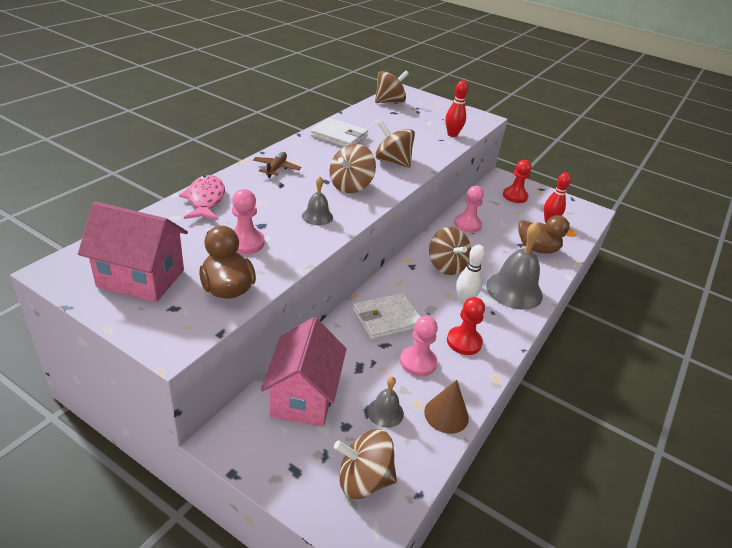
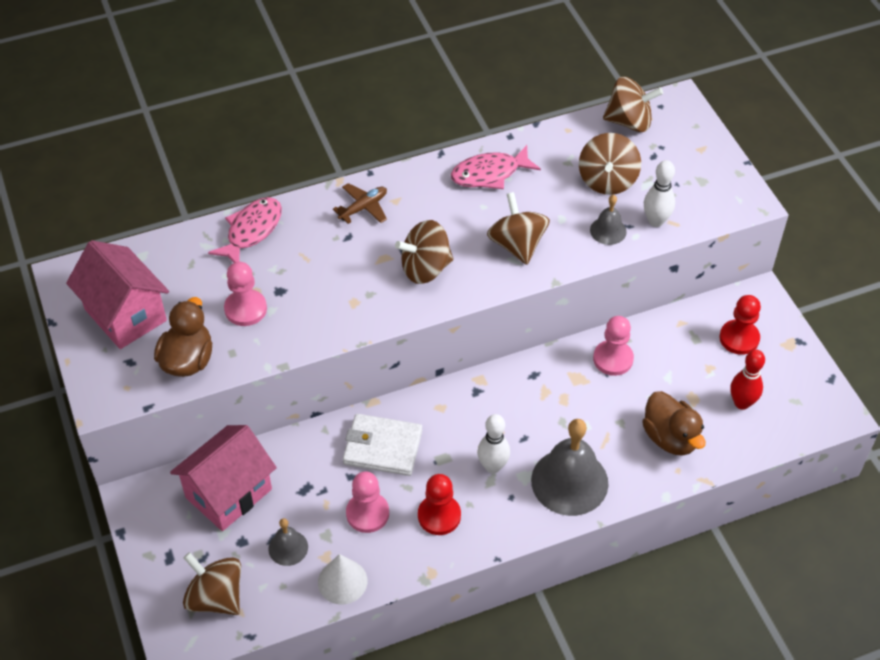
camera: 40 degrees right, 15 degrees up
(317, 216) = (347, 301): grey bell -> grey bell (608, 230)
(339, 136) = (490, 174): white wallet -> pink fish
(446, 266) = (519, 410): brown spinning top -> brown spinning top (607, 180)
(446, 414) = (342, 581): brown cone -> white cone
(452, 134) = (656, 221): red bowling pin -> white bowling pin

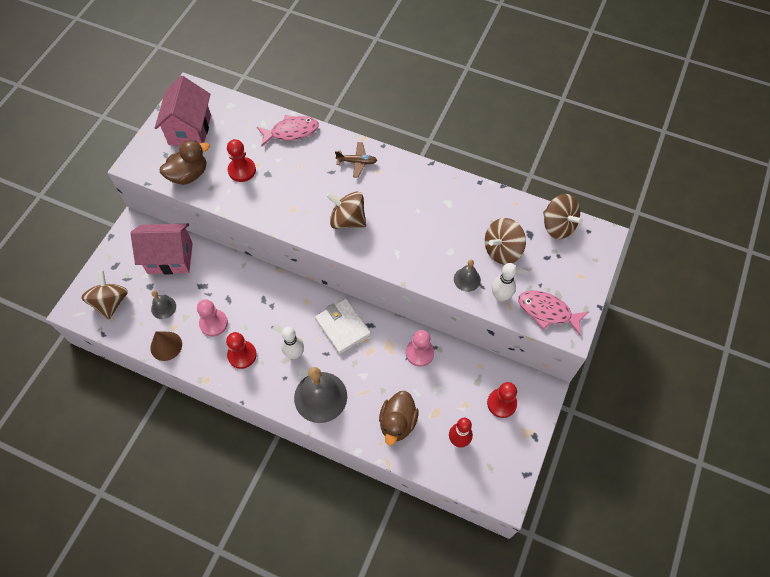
camera: 45 degrees right, 10 degrees up
(245, 309) = (242, 170): pink pawn -> red pawn
(342, 581) = (166, 346): white cone -> brown cone
(383, 447) = (257, 297): white wallet -> white wallet (342, 327)
(490, 174) = (442, 195): pink fish -> pink fish (547, 311)
(517, 245) = (408, 246): brown spinning top -> none

